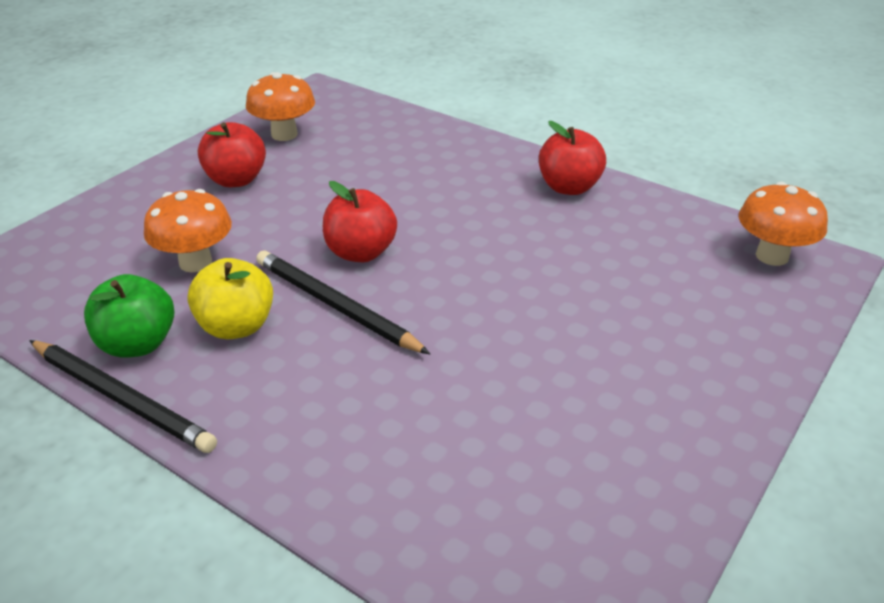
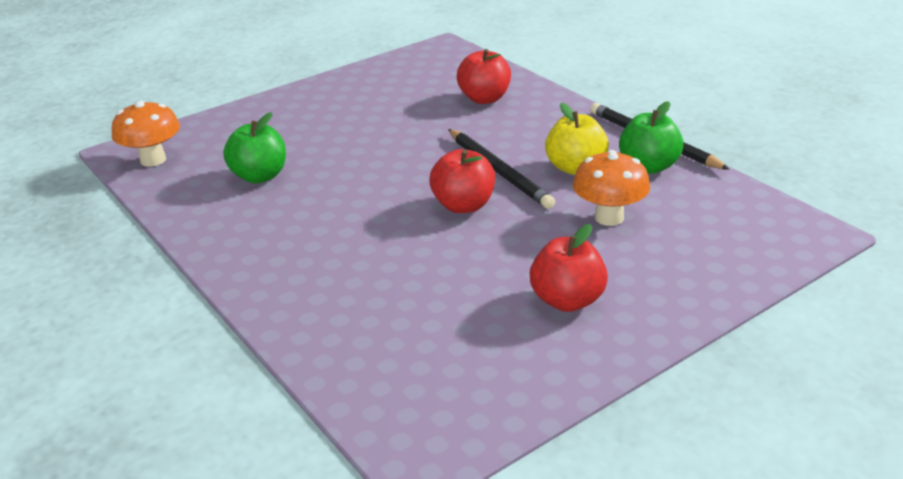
camera: 160 degrees left, 5 degrees down
(284, 134) = (498, 364): orange mushroom -> none
(569, 187) = (235, 237): red apple -> red apple (484, 99)
(619, 254) = (260, 176): none -> green apple

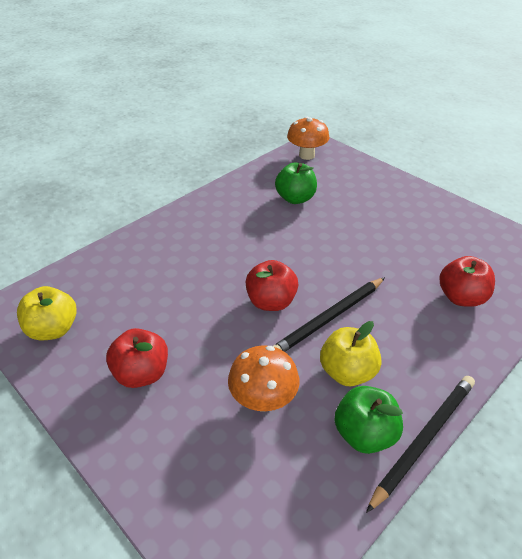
camera: 80 degrees right, 10 degrees up
(476, 389) = (53, 329): none -> yellow apple

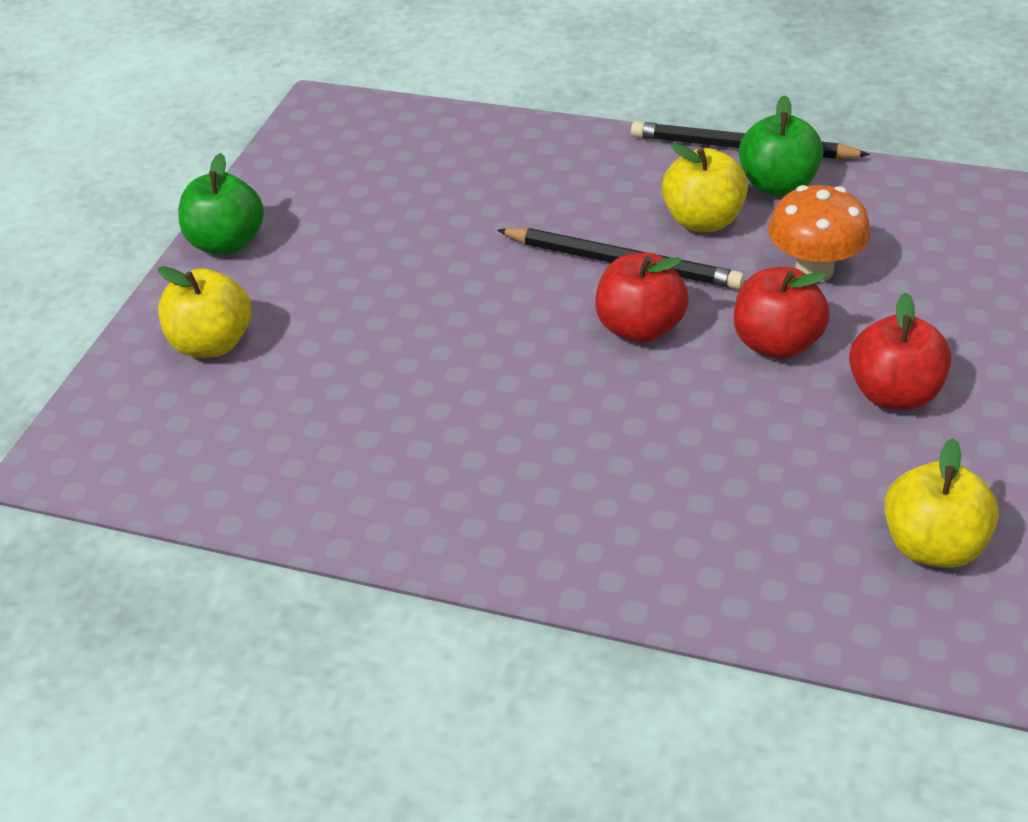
camera: 115 degrees left, 0 degrees up
(295, 198) = (326, 406): green apple -> green apple (227, 243)
(306, 155) = (129, 453): orange mushroom -> none
(356, 182) = (212, 344): none -> yellow apple
(461, 297) = (477, 166): red apple -> red apple (776, 344)

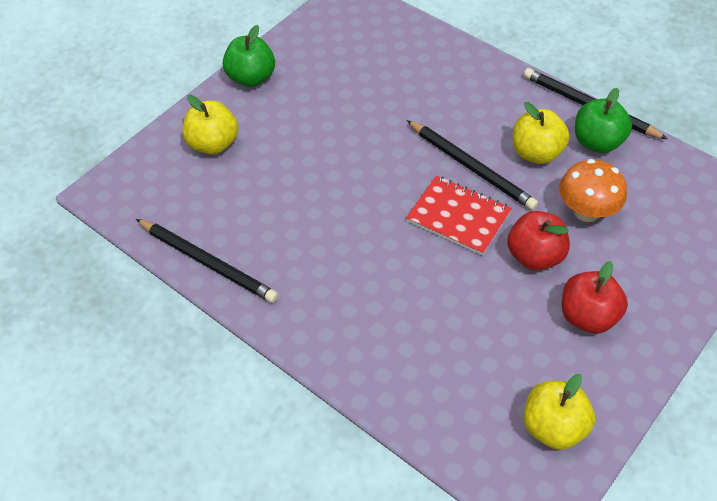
camera: 20 degrees right, 10 degrees up
(289, 502) = (208, 262): none -> black pencil
(640, 328) = (458, 217): red apple -> red notebook

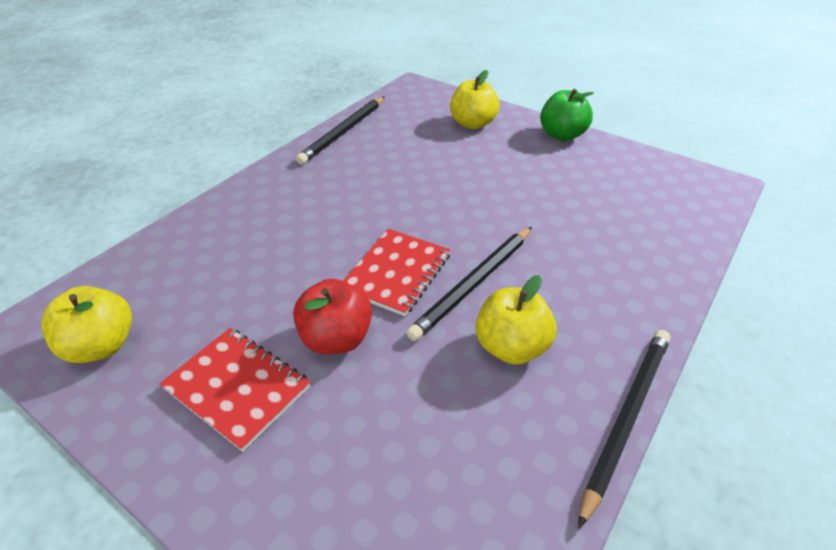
camera: 85 degrees right, 10 degrees down
(586, 212) = (410, 398): orange mushroom -> none
(587, 316) = (237, 388): red apple -> red notebook
(597, 142) = (550, 422): green apple -> none

